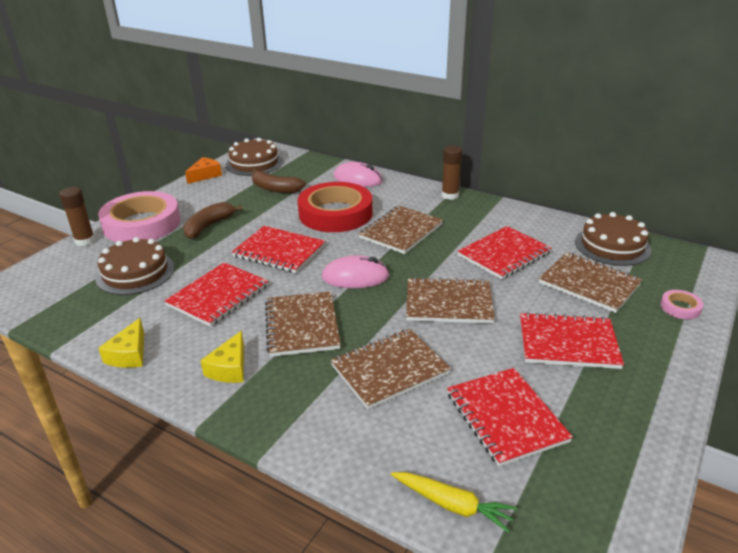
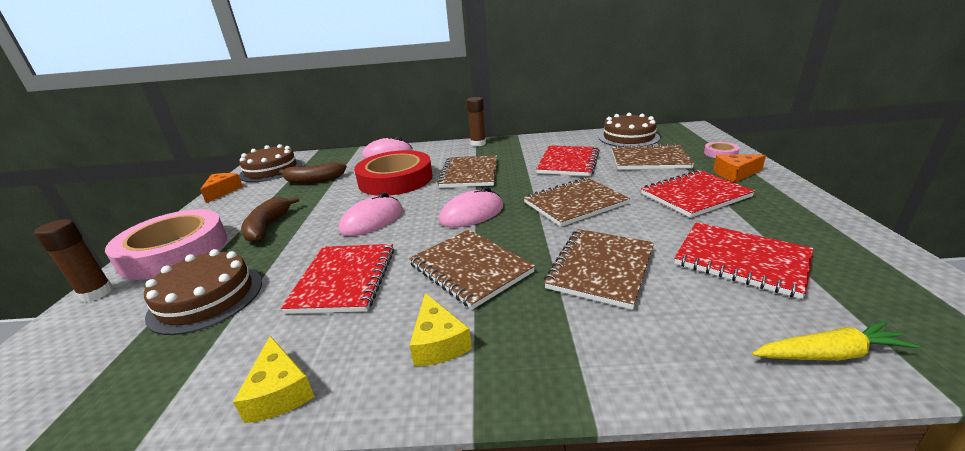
camera: 30 degrees left, 5 degrees down
(279, 251) = (372, 221): red notebook -> pink mouse
(650, 338) = (735, 174): none -> orange cheese

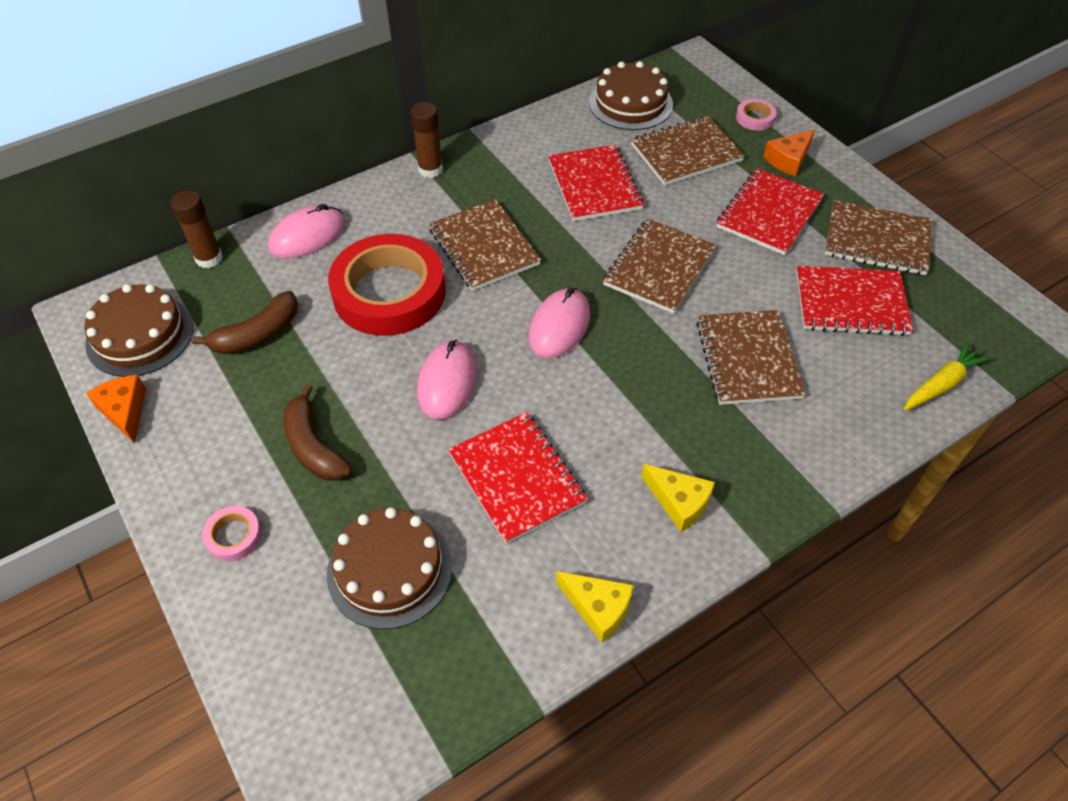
camera: 35 degrees left, 25 degrees up
(97, 293) = (231, 631): brown glue stick -> brown glue stick (209, 258)
(174, 251) = (233, 536): pink tape -> pink tape, size x0.40
(470, 268) = (631, 409): brown notebook -> brown notebook (877, 240)

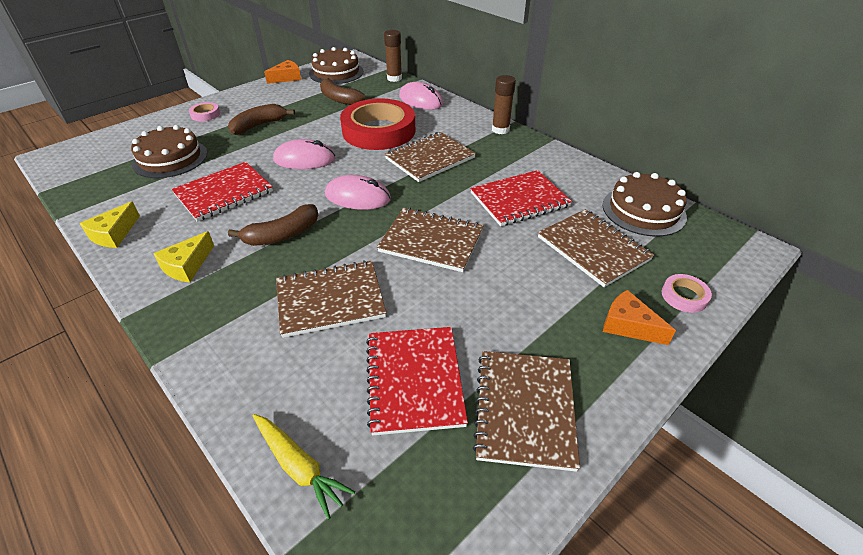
camera: 80 degrees right, 10 degrees down
(628, 404) = (282, 235): none -> brown banana
(769, 214) = (531, 311): red notebook -> none

